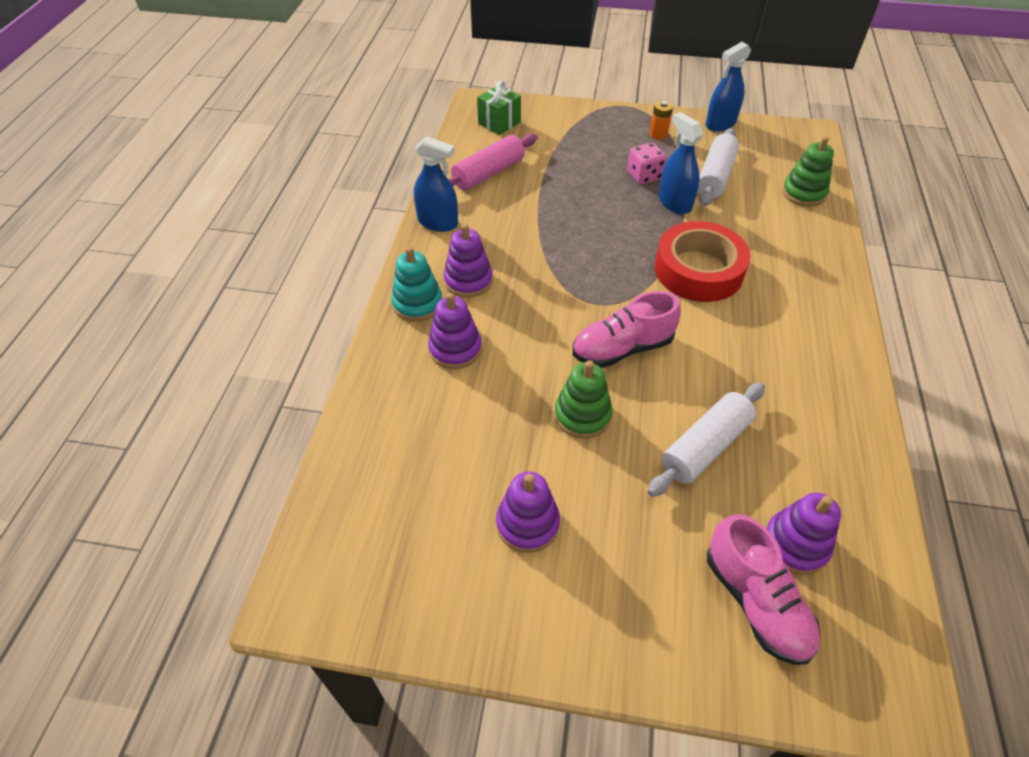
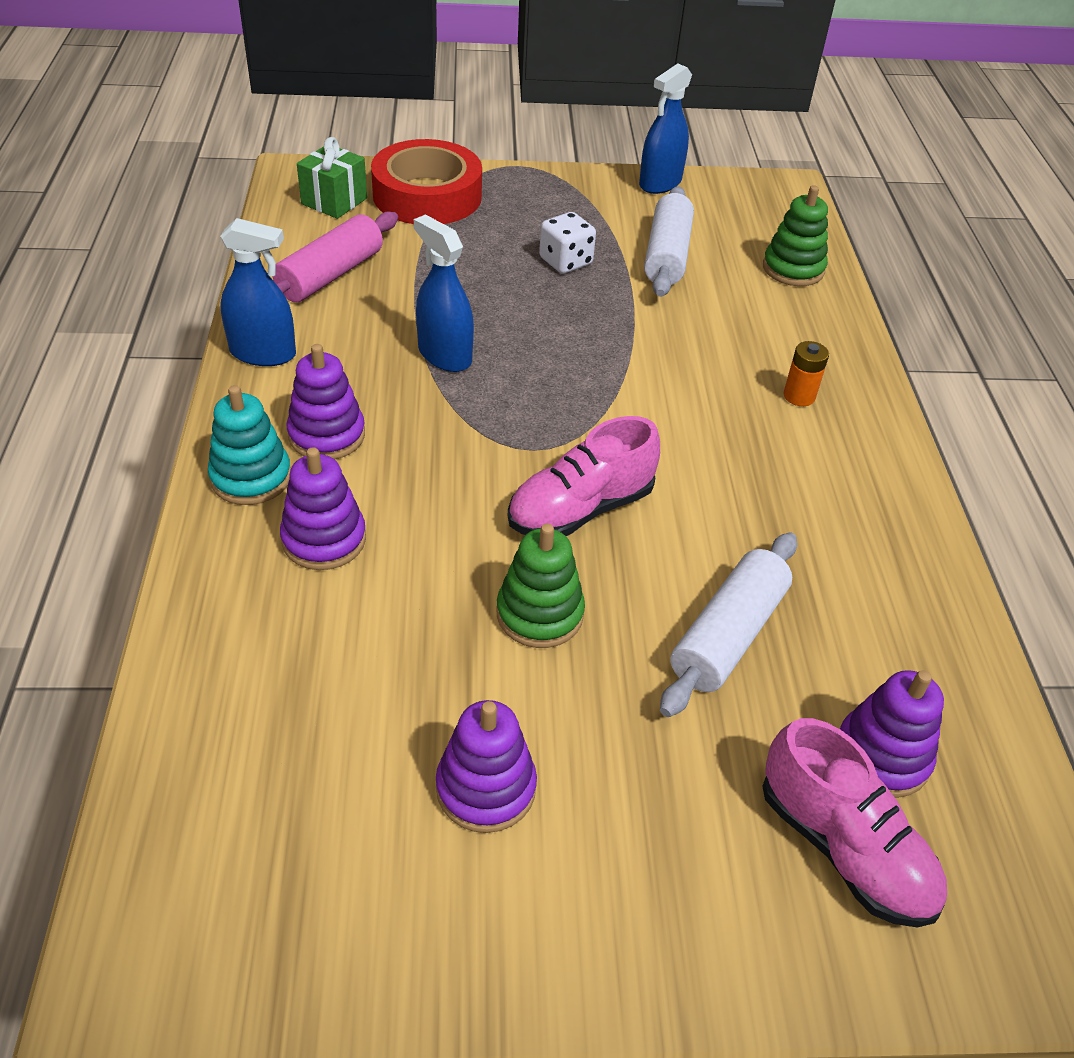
camera: 15 degrees left, 5 degrees down
(644, 176) = (565, 261): pink dice -> white dice
(658, 134) = (575, 203): orange battery -> orange battery (799, 396)
(674, 203) = (617, 296): blue spray bottle -> blue spray bottle (444, 355)
(698, 270) = (669, 387): red tape -> red tape (427, 195)

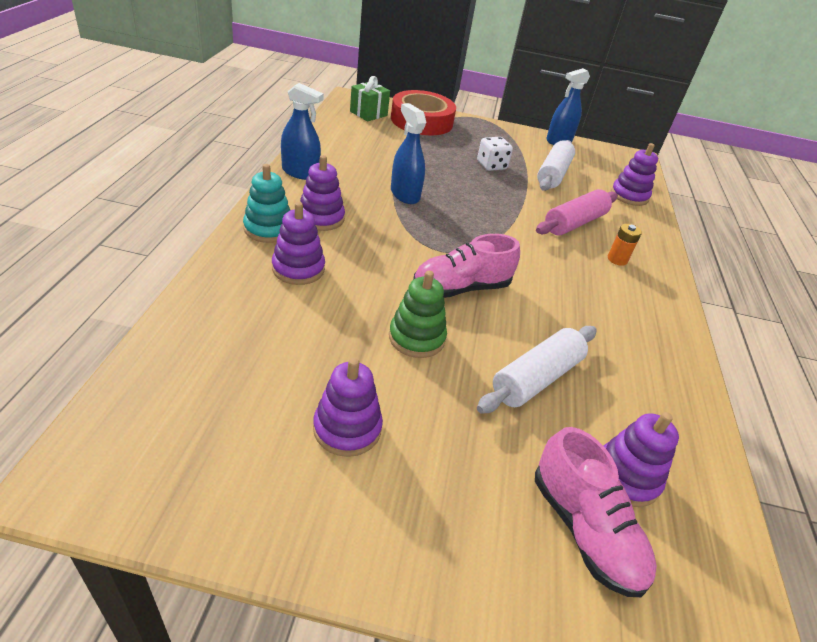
camera: 10 degrees right, 5 degrees down
(330, 275) = (353, 145): pink rolling pin -> pink rolling pin (574, 223)
(793, 269) = (629, 196): green stacking toy -> purple stacking toy

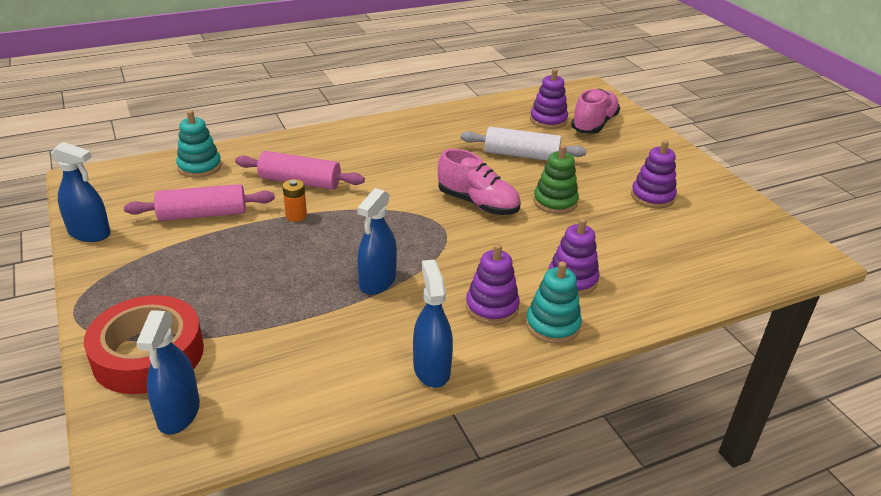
camera: 120 degrees left, 5 degrees down
(368, 113) = (179, 413): green gift -> blue spray bottle
(491, 165) = (230, 255): white dice -> none
(553, 174) = (203, 214): white rolling pin -> pink rolling pin
(617, 259) = (336, 153): orange battery -> orange battery (296, 216)
(629, 196) = (199, 167): purple stacking toy -> turquoise stacking toy

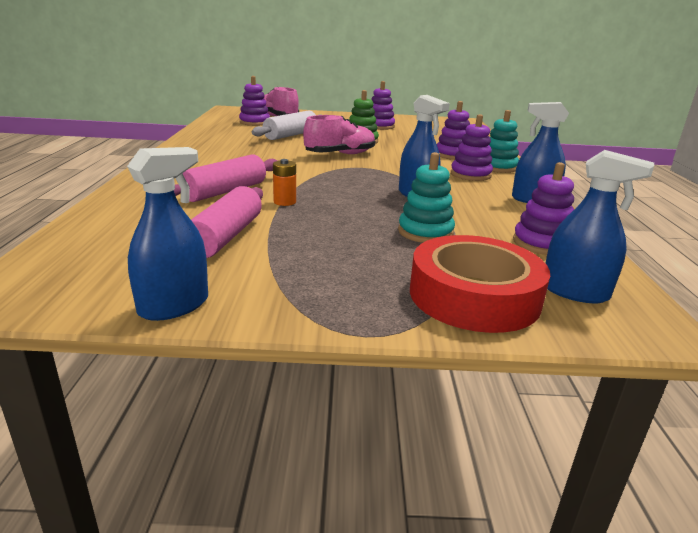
camera: 65 degrees left, 10 degrees down
(199, 167) = (114, 224): turquoise stacking toy -> turquoise stacking toy (425, 232)
(286, 385) = (541, 243): none -> purple stacking toy

